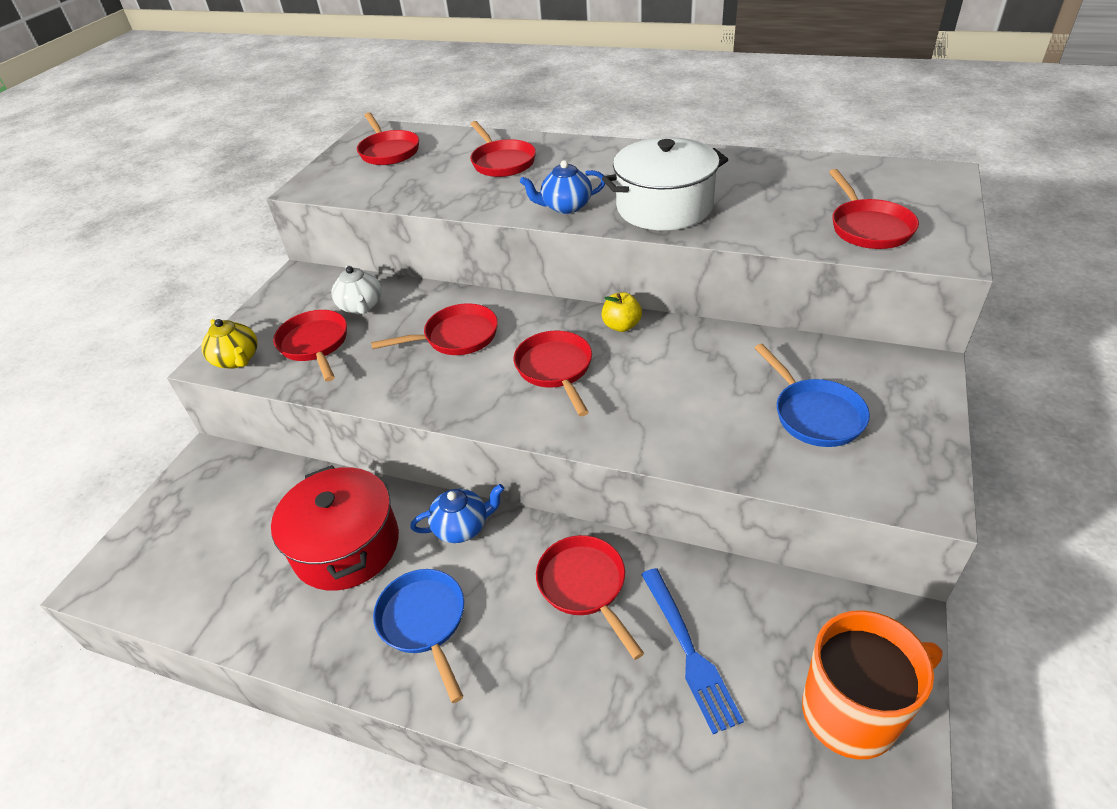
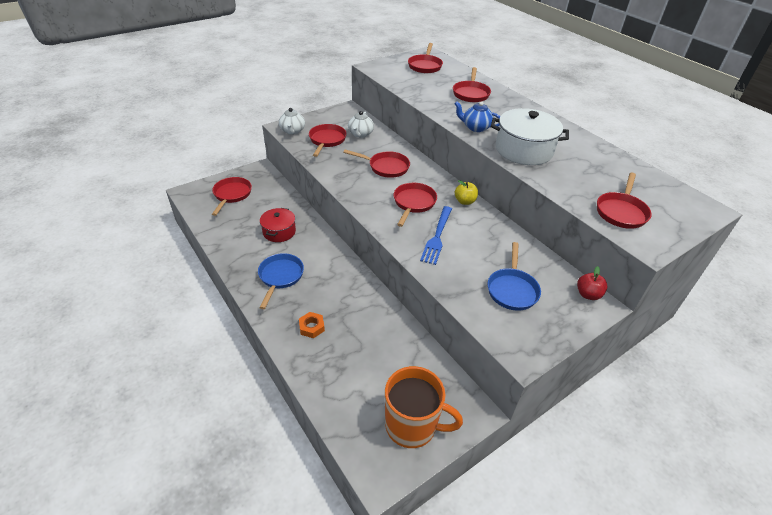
camera: 30 degrees right, 0 degrees up
(237, 360) = (292, 131): yellow teapot -> white teapot
(346, 546) = (279, 232): red pot -> red pot, size x0.61
(462, 527) = (328, 252): blue teapot -> none
(560, 670) = (311, 327): none -> orange nut
(584, 586) = (353, 304): red pan -> red pan (232, 195)
(689, 652) = (369, 356): blue fork -> blue fork (437, 237)
(899, 363) = (588, 294): none -> red apple

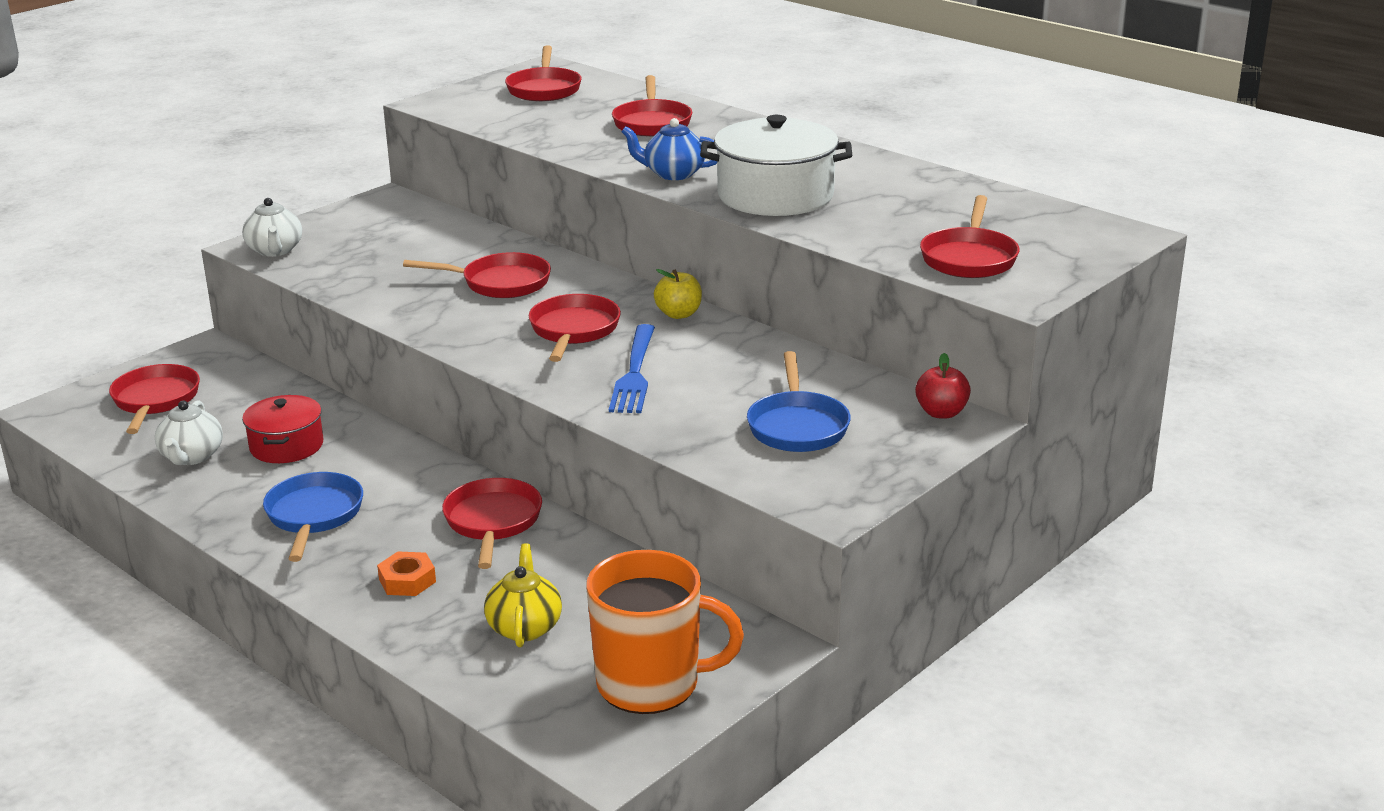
camera: 10 degrees left, 15 degrees down
(327, 140) = (357, 256): red pan -> red pan (492, 522)
(359, 370) = (524, 627): none -> yellow teapot
(360, 134) = (429, 237): white teapot -> white teapot (191, 457)

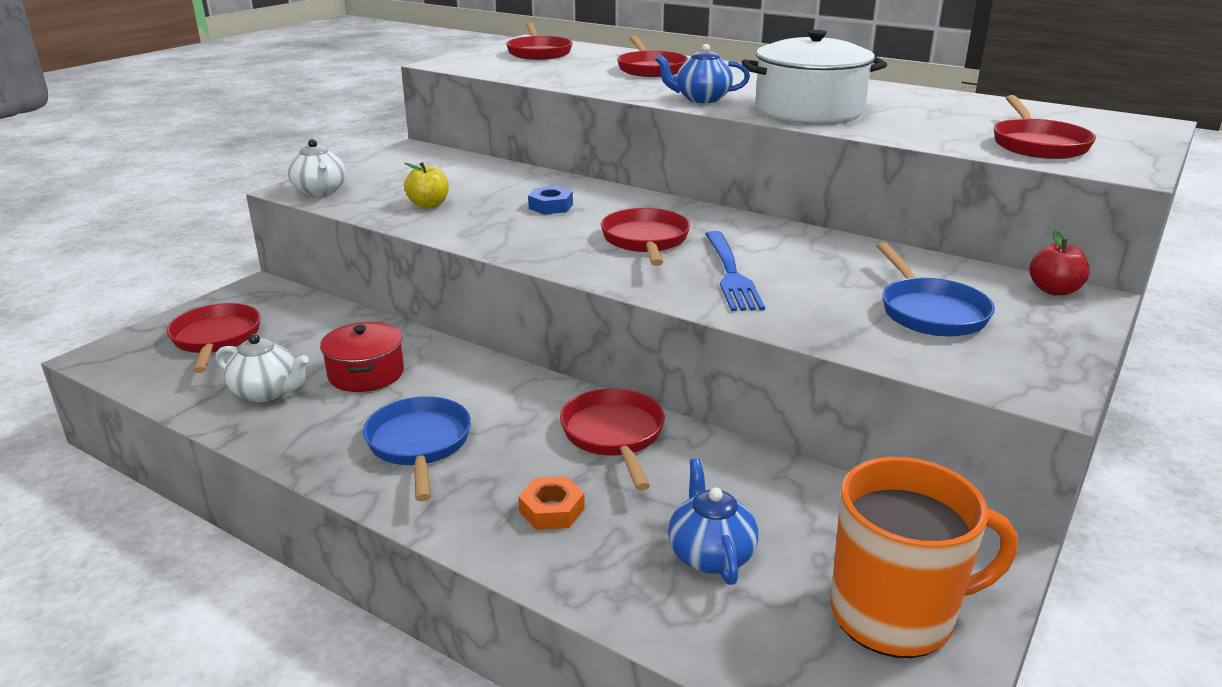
camera: 10 degrees left, 0 degrees up
(191, 457) = (267, 392): white teapot -> white teapot turned 60 degrees counterclockwise
(500, 283) = (551, 206): red pan -> blue nut
(524, 627) = (710, 554): yellow teapot -> blue teapot
(678, 314) = (735, 222): yellow apple -> yellow apple (429, 205)

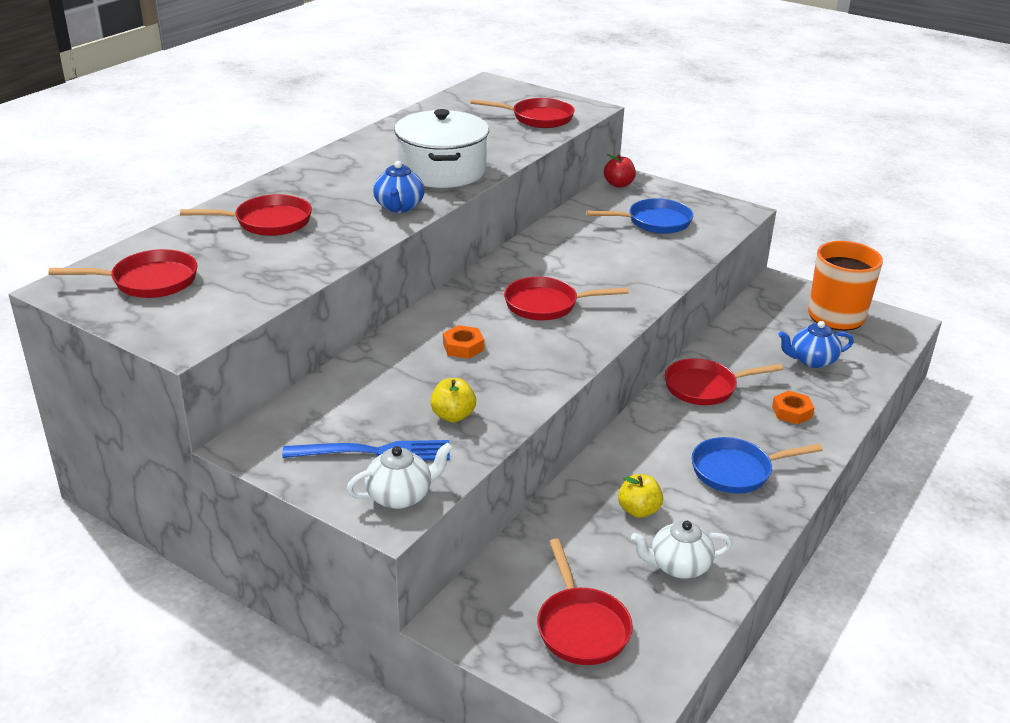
camera: 90 degrees left, 5 degrees up
(216, 339) = (581, 627): red pan -> red pan turned 90 degrees counterclockwise
(267, 392) = (678, 566): white teapot -> white teapot turned 120 degrees counterclockwise
(366, 374) = (638, 510): red pot -> yellow apple
(551, 206) = (463, 347): blue nut -> orange nut
(731, 274) = (607, 276): blue fork -> blue fork (375, 452)

